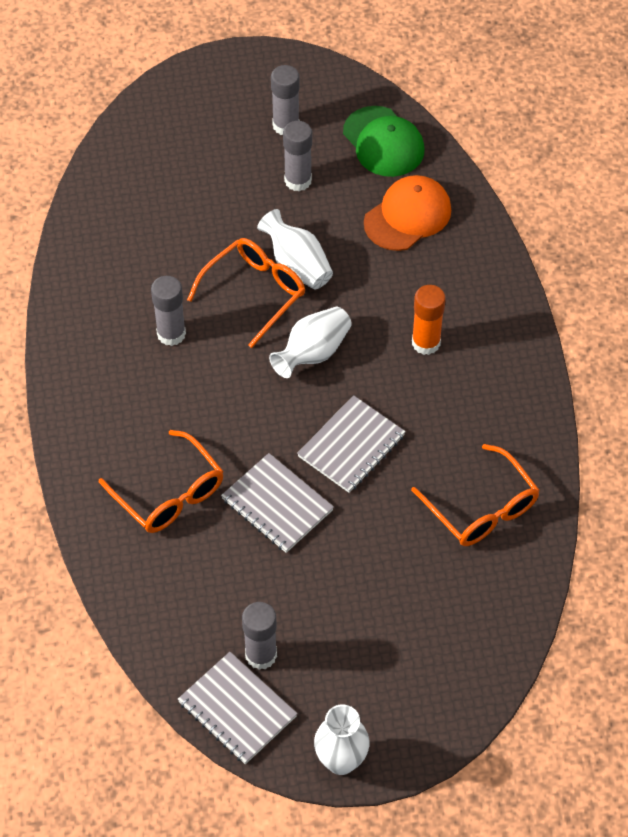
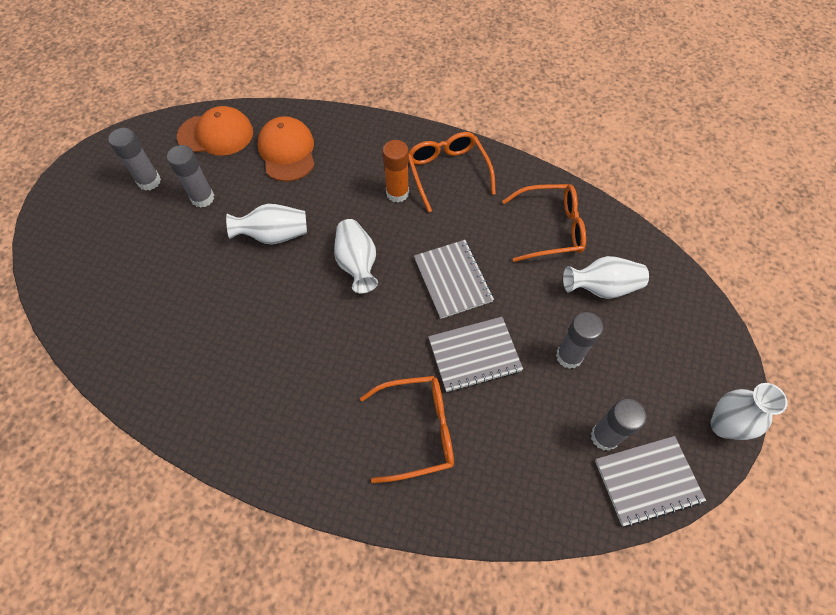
camera: 60 degrees left, 5 degrees up
(171, 334) = (269, 351): grey glue stick -> grey glue stick (569, 356)
(254, 293) = (276, 274): orange glasses -> orange glasses (447, 172)
(383, 142) = (216, 134): green cap -> orange cap
(436, 588) = (602, 287): none -> white vase

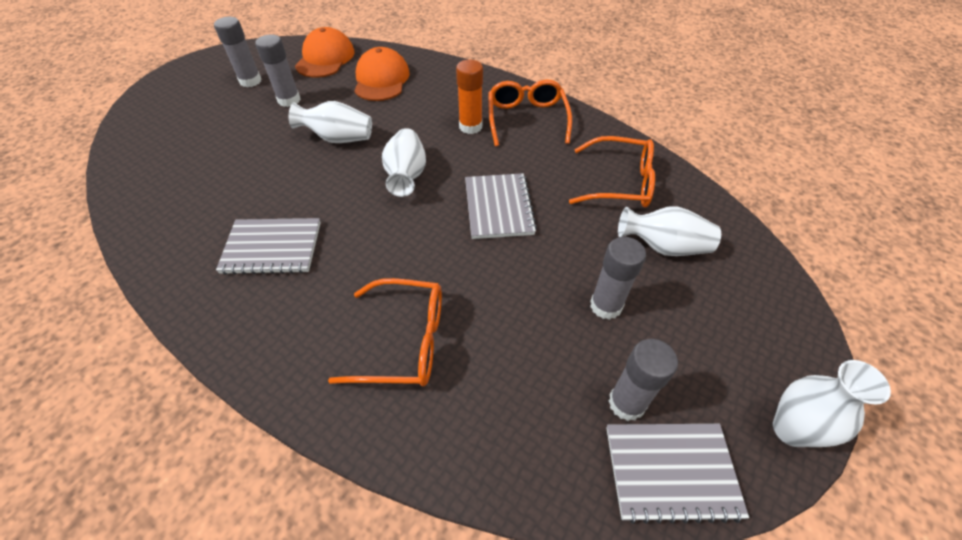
camera: 15 degrees right, 10 degrees down
(216, 134) = (325, 58): orange cap -> orange cap turned 90 degrees counterclockwise
(474, 355) = (496, 281): grey notebook -> grey notebook (272, 248)

